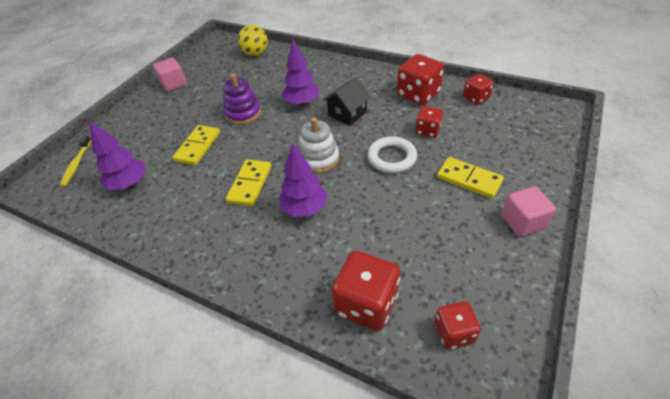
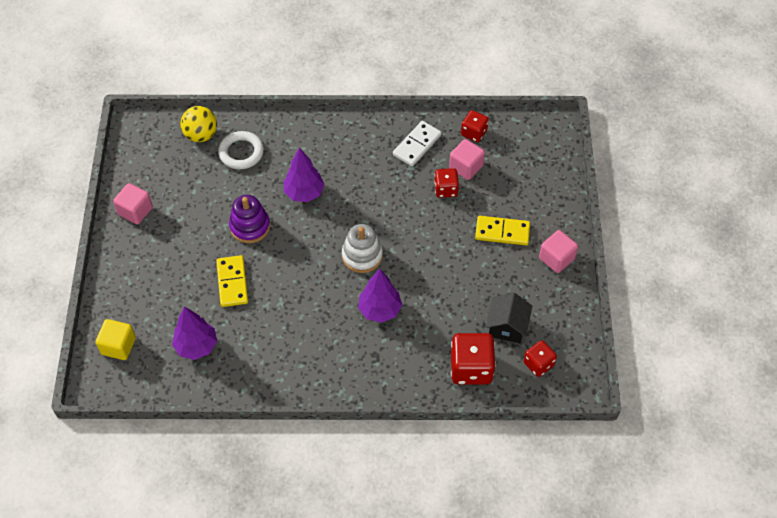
camera: 30 degrees left, 10 degrees up
(77, 164) = (118, 346): yellow toothbrush -> yellow cube
(250, 184) = (315, 304): yellow domino -> none
(347, 113) = (359, 192): black house -> black house (507, 326)
(392, 158) = (427, 231): white ring -> white ring (241, 152)
(418, 94) = (417, 145): red dice -> white domino
(456, 119) = (466, 167): none -> pink cube

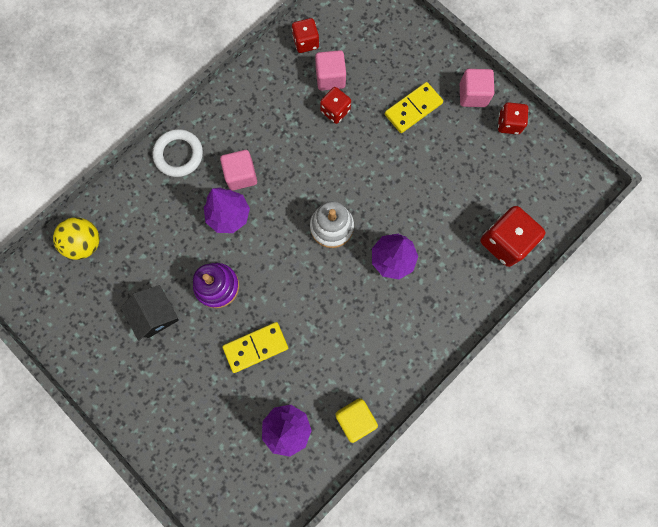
camera: 45 degrees left, 20 degrees up
(118, 346) = (225, 492): yellow cube -> yellow cube (355, 418)
(135, 211) = (105, 364): pink cube -> pink cube (241, 175)
(232, 282) = (256, 347): yellow domino -> yellow domino turned 60 degrees counterclockwise
(241, 152) = (138, 228): white ring -> white ring (179, 155)
(417, 145) = (273, 92): white domino -> none
(507, 326) = (495, 183): black house -> black house (156, 315)
(538, 364) = (546, 192): red dice -> red dice (509, 124)

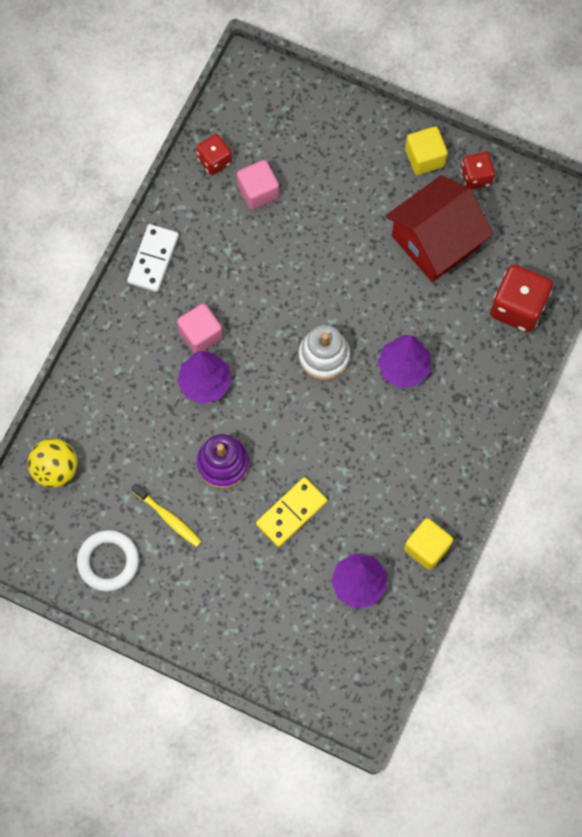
camera: 20 degrees left, 5 degrees down
(156, 315) = (168, 517): black house -> yellow toothbrush
(179, 155) = (121, 336): white ring -> white ring (108, 561)
(228, 103) = (153, 259): none -> white domino
(335, 111) = (278, 227): red dice -> none
(413, 109) = (364, 196): yellow domino -> none
(457, 164) = (435, 241): none -> red house
(472, 95) = (424, 158): pink cube -> yellow cube

